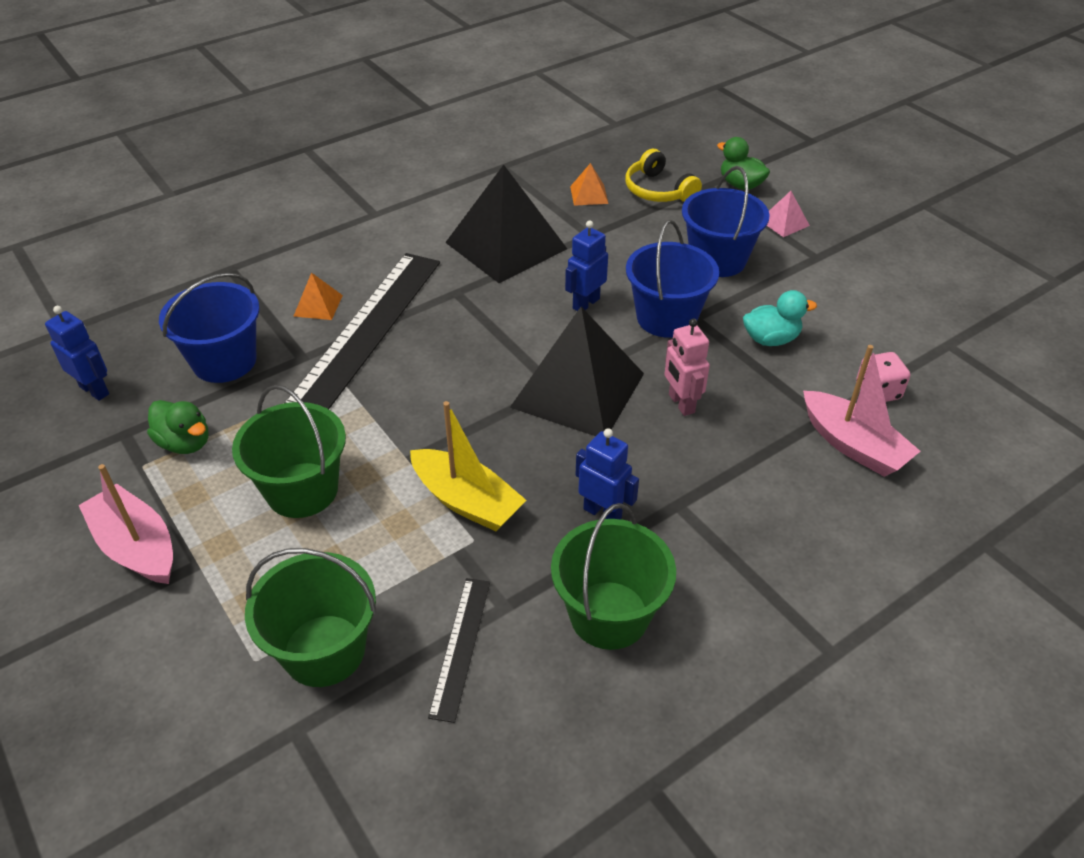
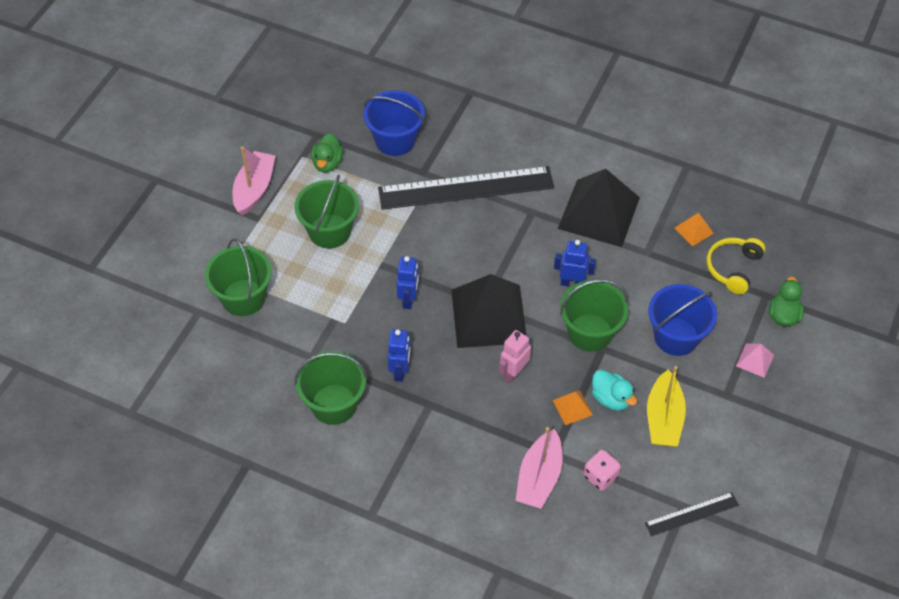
camera: 60 degrees right, 10 degrees up
(94, 390) = (337, 101): blue robot -> blue robot (409, 299)
(318, 305) = (470, 153): orange pyramid -> orange pyramid (572, 407)
(461, 647) = (277, 351): black ruler -> black ruler (692, 514)
(466, 501) = (368, 305): yellow boat -> yellow boat (663, 418)
(666, 318) = (590, 332): blue bucket -> green bucket

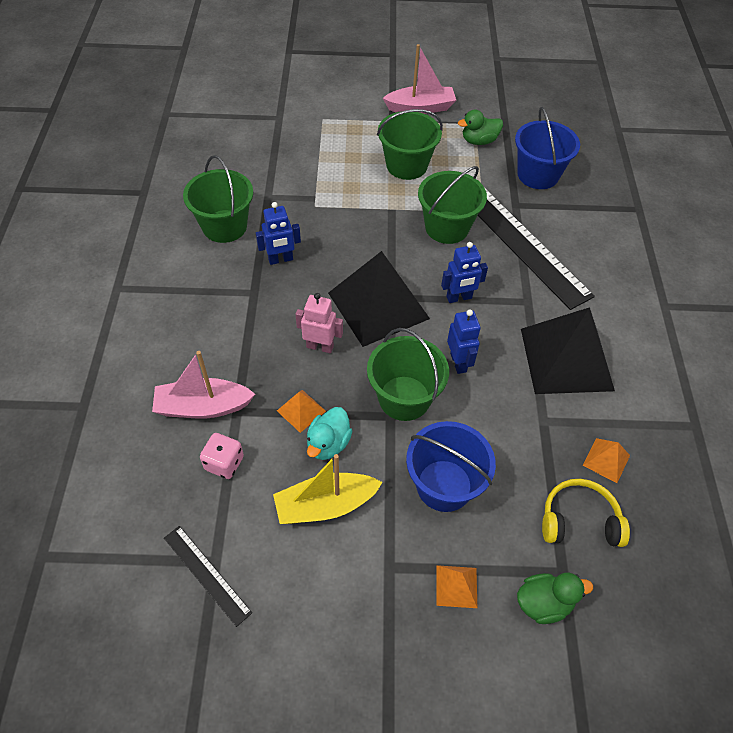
camera: 65 degrees right, 0 degrees up
(243, 298) = (306, 137): green bucket -> green bucket (447, 227)
(409, 299) = (363, 240): blue robot -> blue robot (459, 298)
(755, 360) = (456, 586): pink pyramid -> orange pyramid

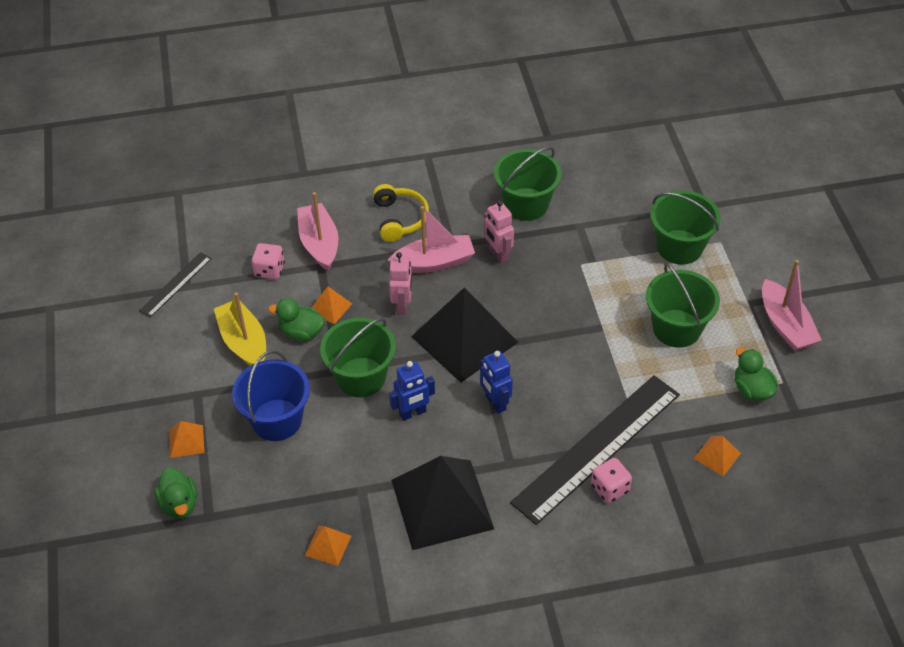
camera: 80 degrees right, 5 degrees down
(271, 310) = (434, 262): none -> pink boat
(280, 259) = (498, 254): blue robot -> pink robot
(328, 444) = (301, 332): turquoise duck -> green duck
(447, 227) = (592, 379): green bucket -> green bucket (679, 247)
(538, 175) = (717, 456): blue bucket -> orange pyramid
(562, 243) = (610, 489): none -> pink dice
(579, 520) = (260, 526): yellow headphones -> yellow headphones (399, 219)

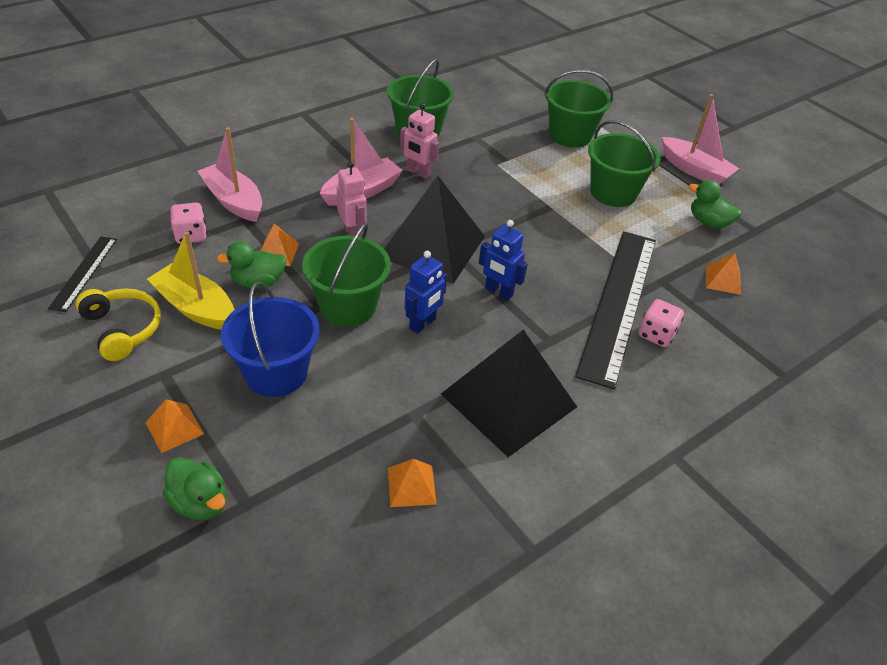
camera: 30 degrees left, 5 degrees down
(399, 219) = (306, 165): yellow headphones -> yellow headphones (123, 329)

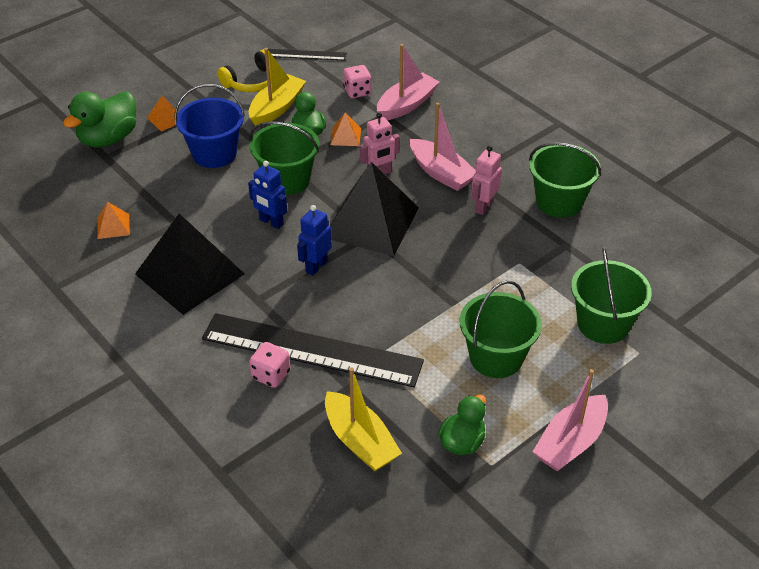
camera: 90 degrees right, 0 degrees up
(200, 502) = (108, 139): green duck -> green duck, size x1.58
(723, 280) = (360, 441): orange pyramid -> yellow boat

